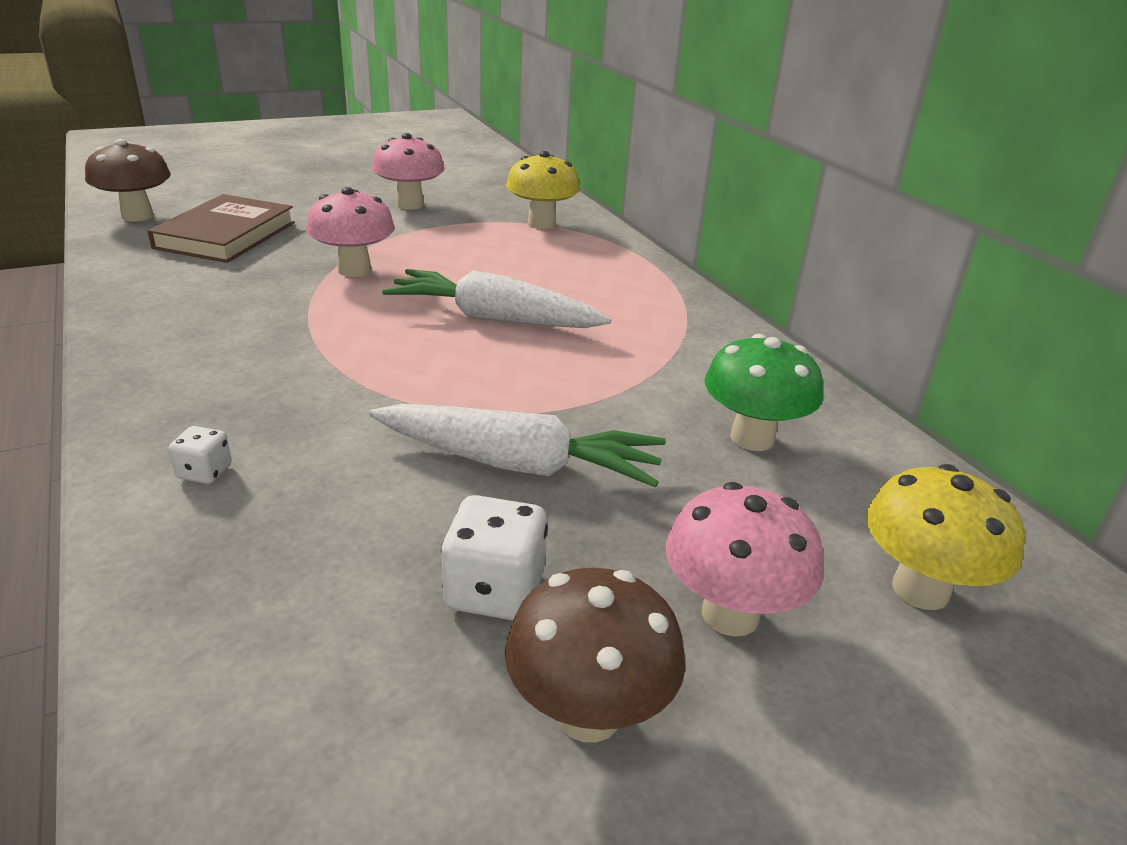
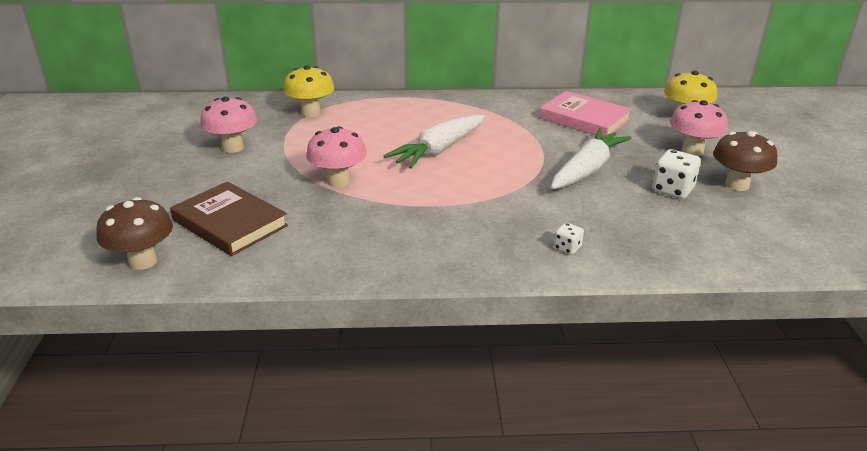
camera: 65 degrees left, 0 degrees up
(752, 438) = (584, 119): green mushroom -> pink book

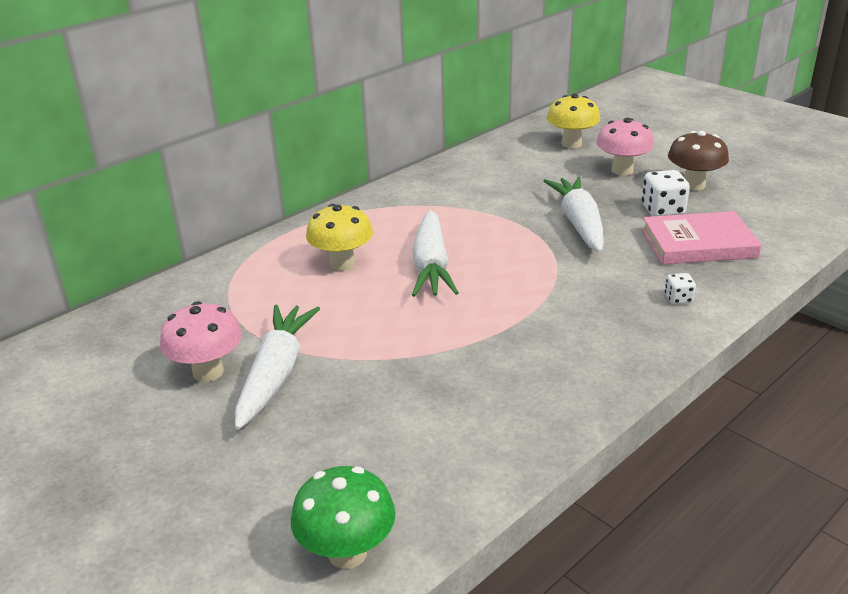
camera: 40 degrees left, 0 degrees up
(143, 261) = (347, 553): brown mushroom -> green mushroom
(230, 223) = (363, 452): brown book -> none
(259, 164) = (276, 373): none -> white carrot
(311, 113) = (228, 289): yellow mushroom -> yellow mushroom (342, 264)
(338, 181) = (393, 346): pink mushroom -> none
(584, 119) = (499, 177): pink book -> pink book (698, 244)

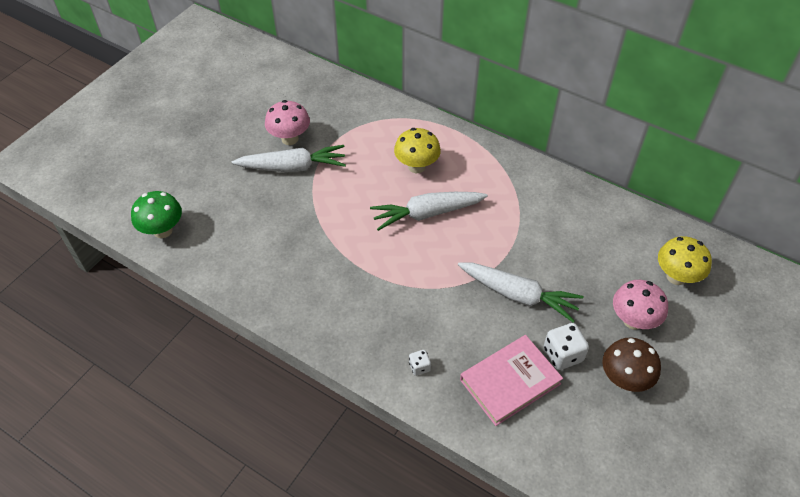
camera: 75 degrees right, 20 degrees up
(579, 223) = (518, 295): white carrot -> white carrot turned 45 degrees clockwise
(698, 244) = (510, 382): pink book -> pink book turned 75 degrees clockwise

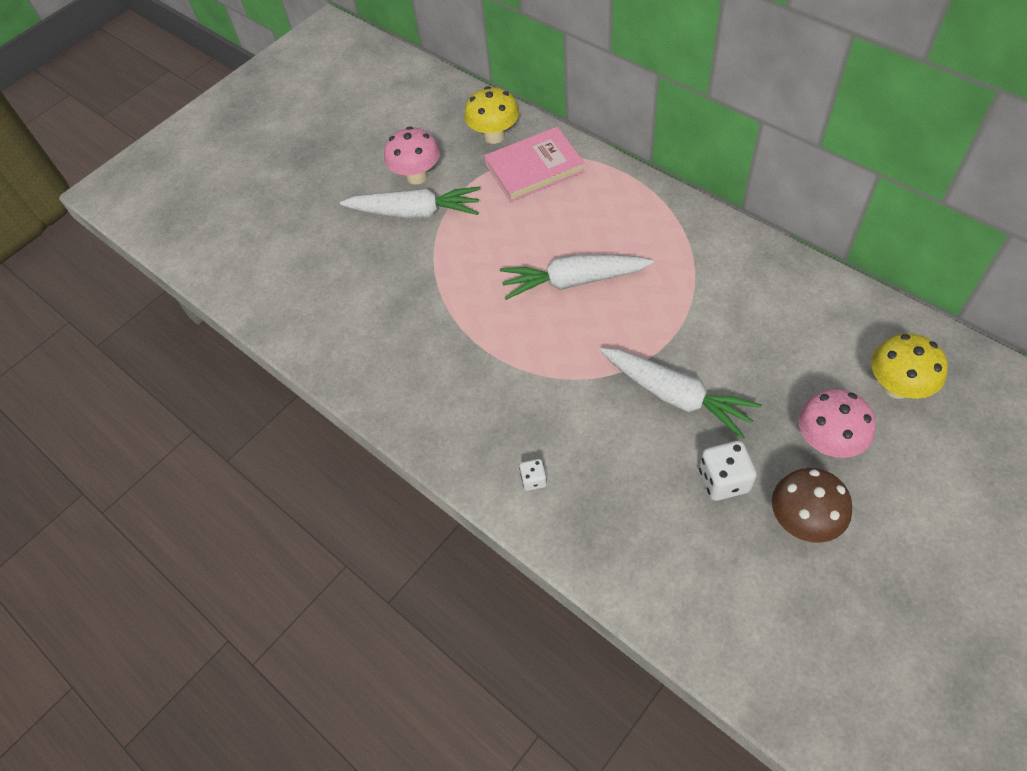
camera: 15 degrees right, 5 degrees up
(163, 230) = (250, 283): green mushroom -> none
(416, 166) = (569, 219): yellow mushroom -> yellow mushroom (494, 136)
(510, 382) = (648, 510): pink book -> pink book (534, 168)

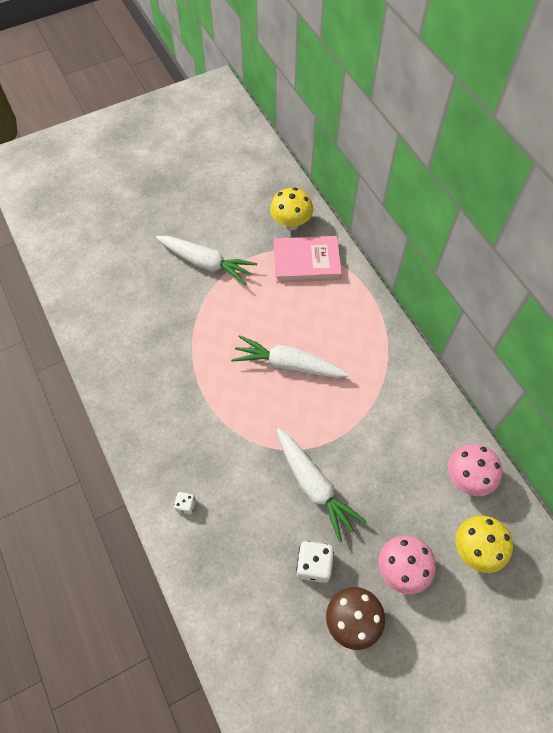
camera: 15 degrees right, 5 degrees up
(417, 176) = (221, 234): pink mushroom -> pink mushroom (467, 478)

